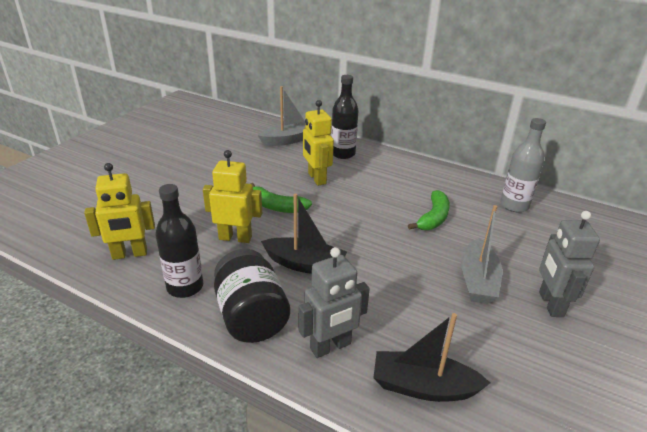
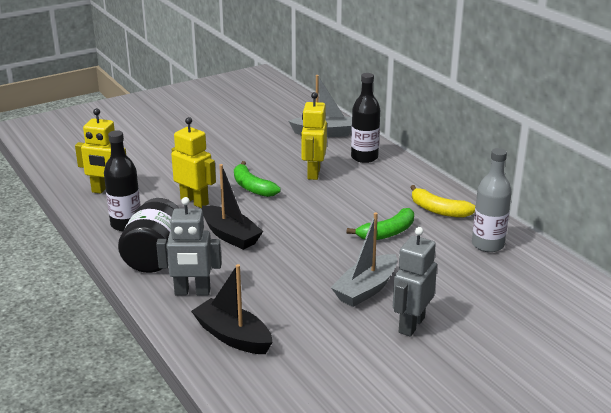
camera: 30 degrees right, 5 degrees down
(448, 185) = (439, 210): none -> yellow banana

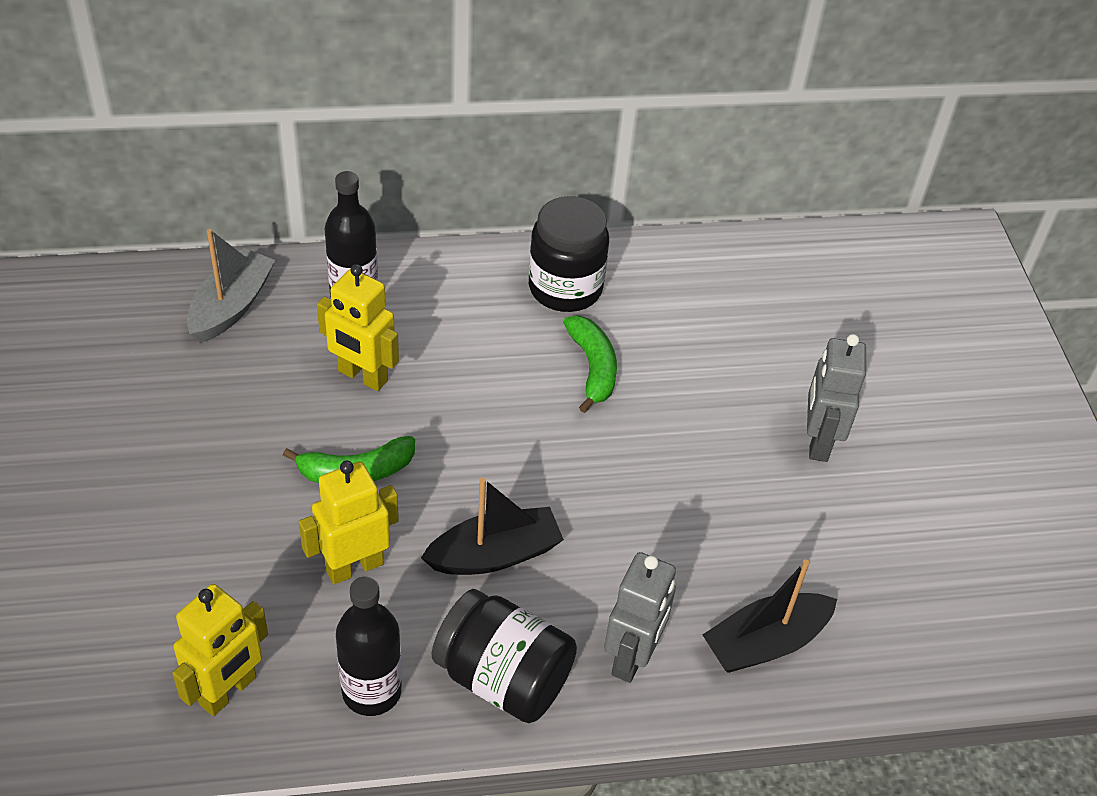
camera: 70 degrees left, 20 degrees up
(366, 289) = (720, 452): grey boat -> none
(411, 325) = (818, 441): grey robot -> grey robot turned 45 degrees clockwise
(439, 210) = (565, 288): yellow banana -> black jar
(487, 245) = (677, 283): grey bottle -> none

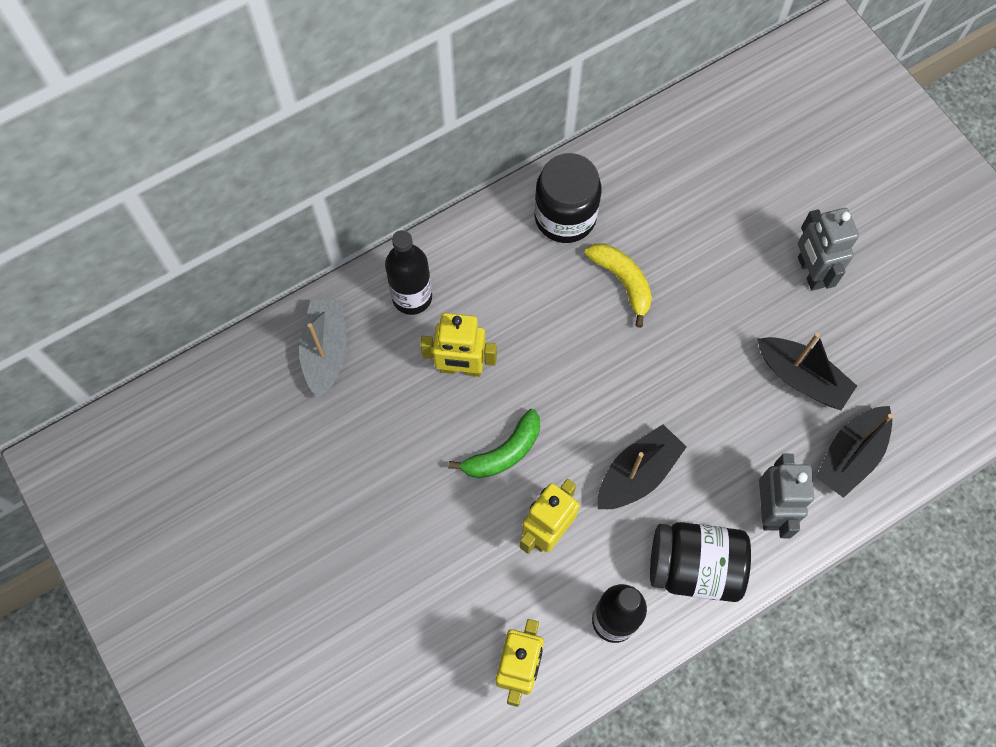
camera: 20 degrees left, 20 degrees up
(592, 368) = (622, 282): green banana -> yellow banana
(748, 539) = (801, 378): none -> black boat

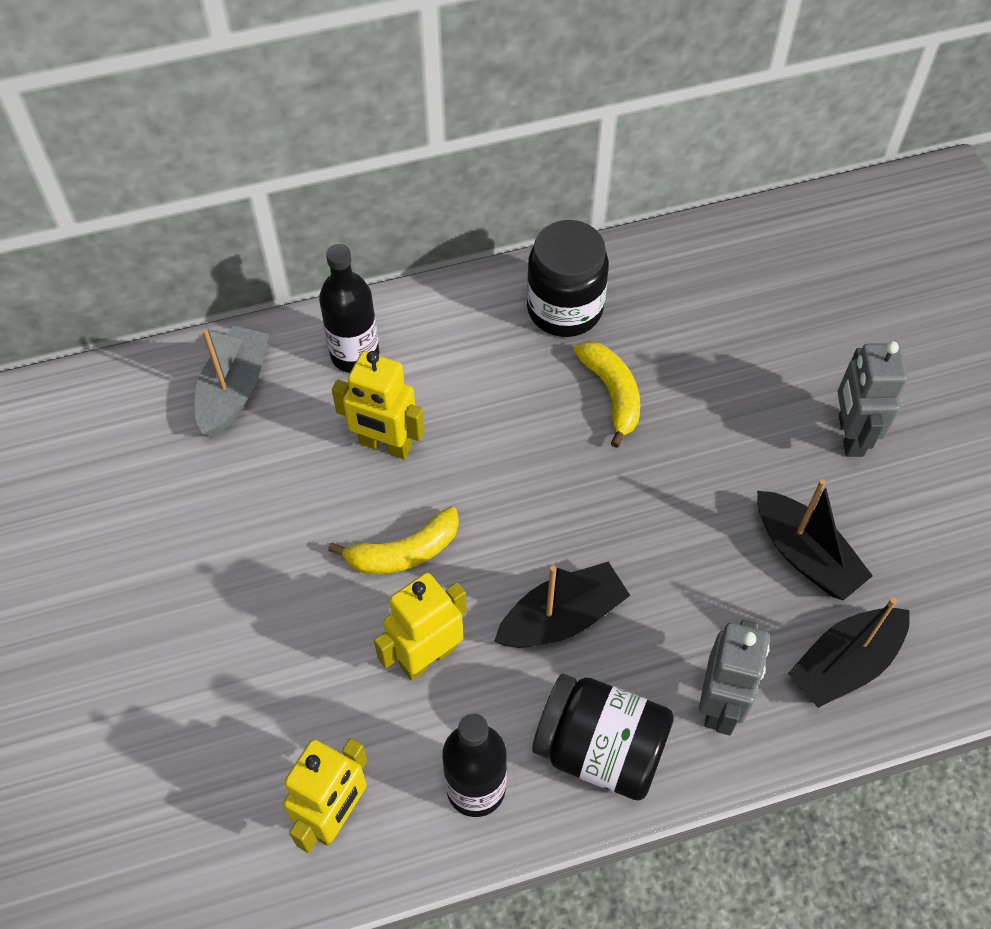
camera: 15 degrees right, 10 degrees down
(503, 452) = (404, 552): green banana -> yellow banana

